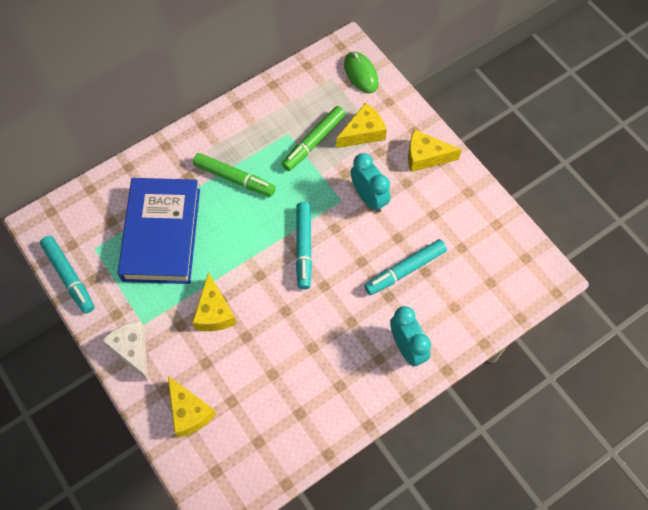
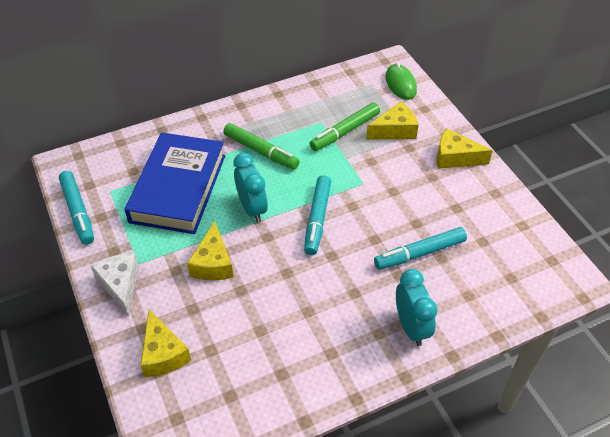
camera: 10 degrees right, 15 degrees down
(369, 198) = (392, 185): turquoise clock -> turquoise clock (252, 208)

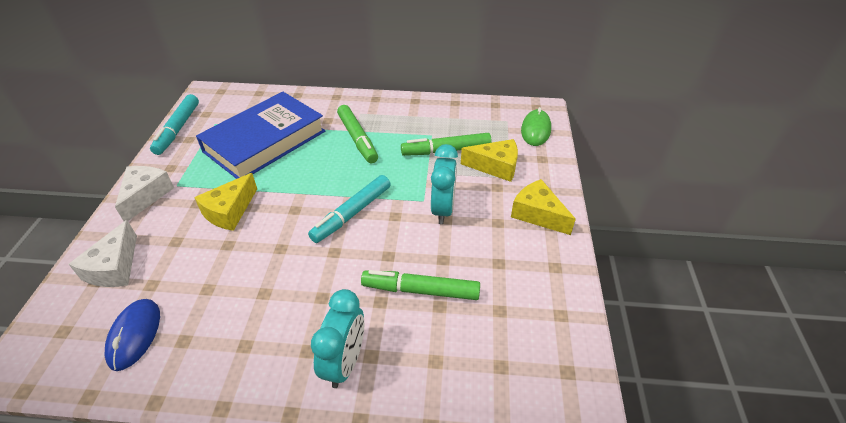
camera: 30 degrees right, 5 degrees down
(163, 353) = (115, 267): yellow cheese -> white cheese
(239, 390) = (134, 335): none -> blue mouse
(252, 208) = (305, 181): turquoise clock -> turquoise clock (443, 209)
(419, 253) = (420, 290): turquoise marker -> green marker

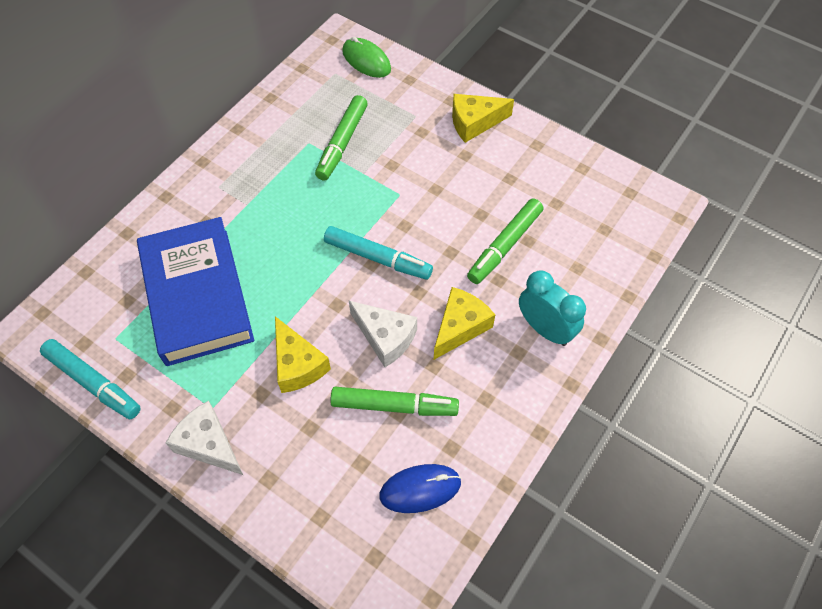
camera: 60 degrees left, 15 degrees up
(115, 267) = (312, 495): white cheese -> white cheese (385, 337)
(134, 335) = (420, 489): blue mouse -> blue mouse turned 45 degrees counterclockwise
(352, 213) = (377, 258): turquoise marker -> turquoise marker turned 45 degrees counterclockwise
(357, 139) = (264, 207): green marker -> green marker (394, 406)
(443, 209) = (422, 185): turquoise clock -> none
(495, 166) = (394, 118): yellow cheese -> yellow cheese (460, 327)

